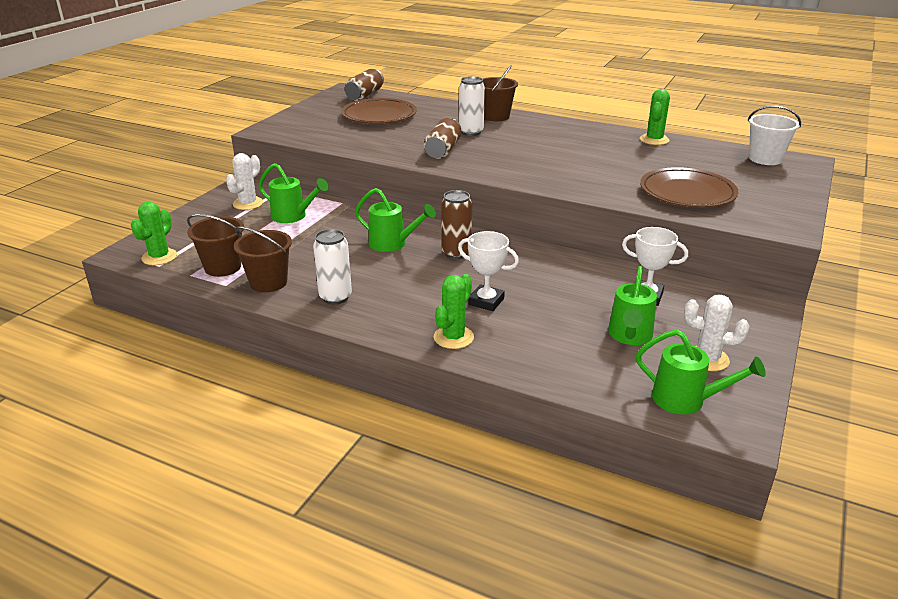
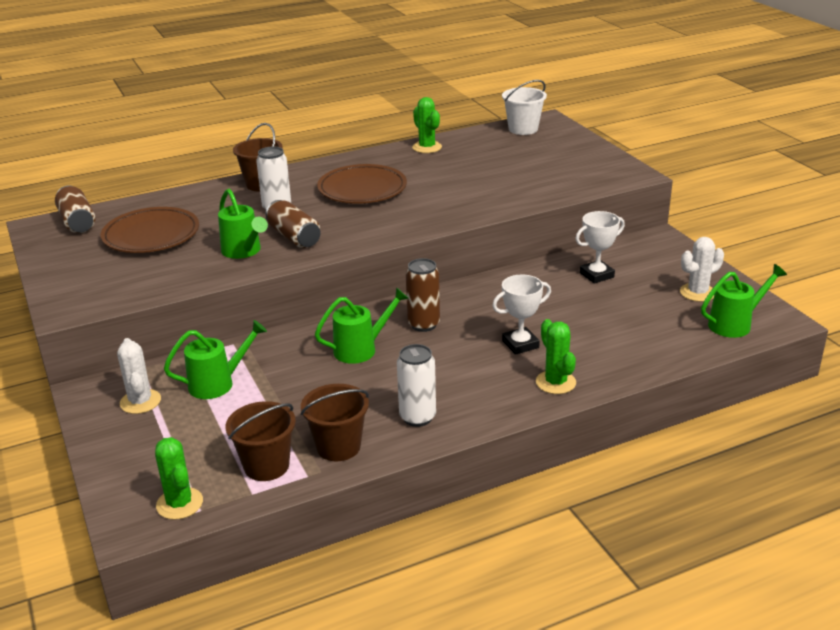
camera: 50 degrees left, 0 degrees up
(629, 336) = (639, 307): green watering can -> green watering can (244, 251)
(687, 193) = (535, 180): brown plate -> brown plate (362, 189)

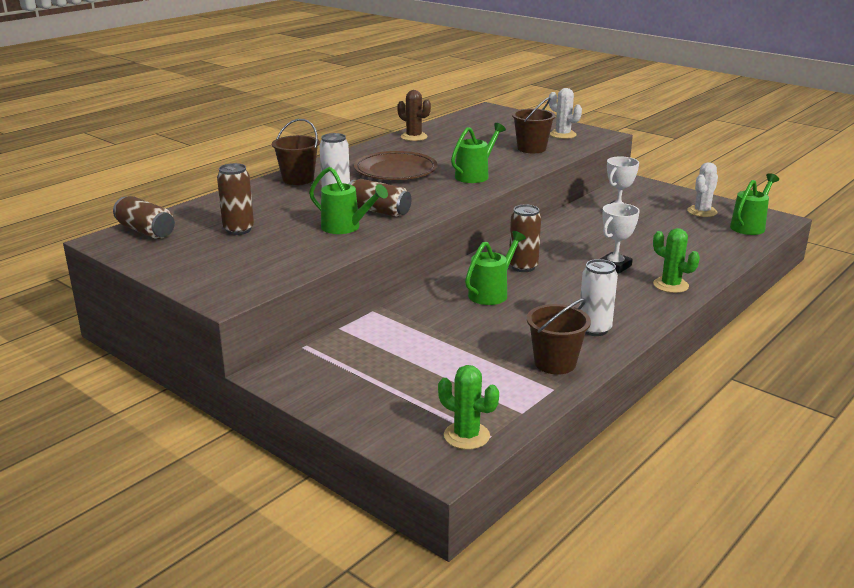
camera: 25 degrees left, 5 degrees down
(140, 402) = (336, 370): white cactus -> white cactus (562, 135)
(151, 235) = (238, 230): brown plate -> brown can
(218, 383) = (394, 342): green watering can -> green watering can (475, 175)
(266, 466) = (510, 390): brown bucket -> brown bucket (531, 148)
(427, 147) = (414, 137): green cactus -> brown cactus
(523, 129) = (477, 116): white bucket -> none

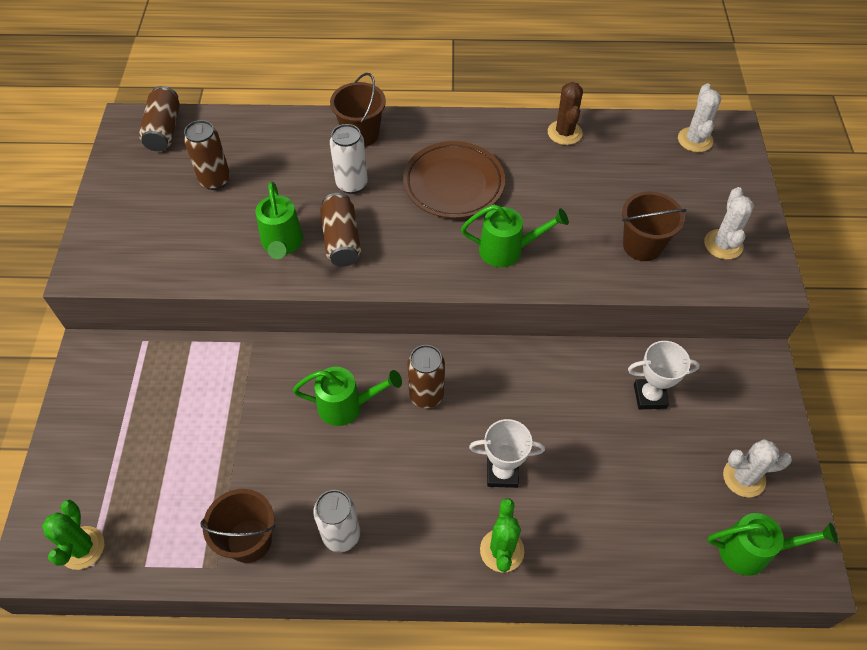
camera: 50 degrees right, 30 degrees up
(480, 116) = (695, 140): none -> white cactus

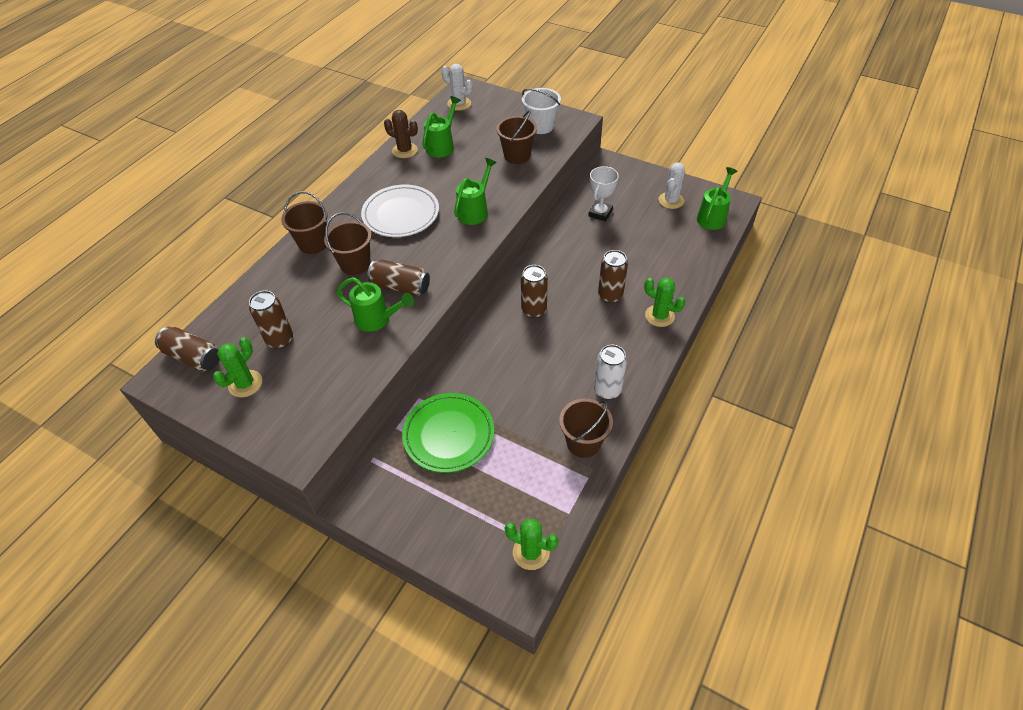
camera: 60 degrees left, 5 degrees down
(149, 185) = (245, 384): none -> green cactus
(202, 395) = (449, 435): none -> green plate
(347, 406) = (514, 353): green watering can -> green watering can (442, 146)
(352, 184) = (355, 264): white can -> brown bucket
(453, 184) = (401, 214): brown plate -> white plate
(502, 473) = (610, 296): white trophy -> brown can
(723, 244) = (541, 126): white cactus -> white bucket

